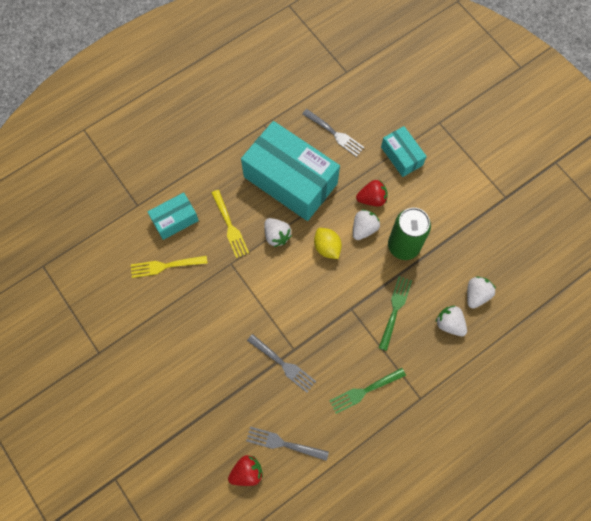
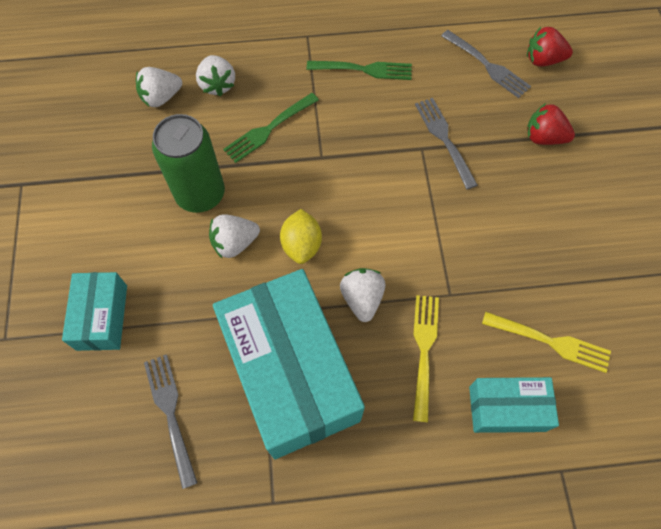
camera: 150 degrees left, 5 degrees down
(372, 199) = (193, 278): red strawberry -> red strawberry (544, 137)

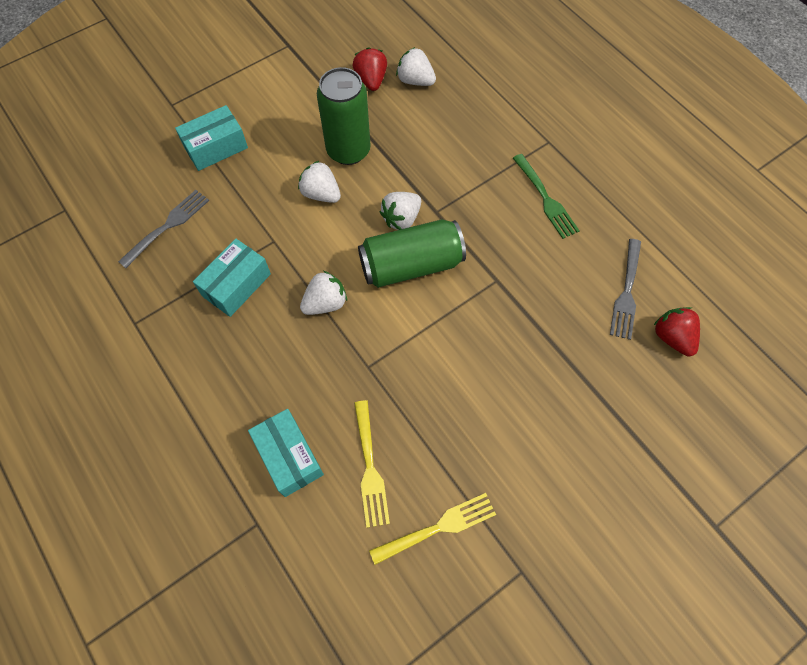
camera: 60 degrees right, 0 degrees up
(217, 85) = (453, 108): white strawberry -> white strawberry (401, 218)
(269, 128) = (437, 163): green fork -> none
(291, 373) = (236, 285): turquoise box -> turquoise box, size x0.49
(301, 245) = (347, 238): yellow lemon -> none
(365, 206) = (411, 265): none -> green can
(424, 351) = (305, 370): yellow fork -> yellow fork (437, 528)
(445, 139) = (518, 294): grey fork -> none
(544, 137) = (580, 375): red strawberry -> red strawberry (371, 80)

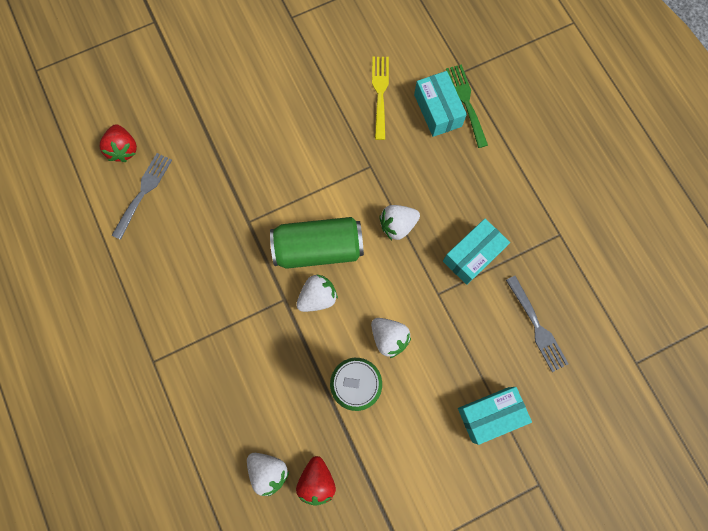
camera: 170 degrees left, 10 degrees up
(167, 227) = (536, 326): grey fork -> grey fork turned 75 degrees counterclockwise
(437, 528) = (340, 49): yellow fork -> none
(545, 198) = (179, 296): green fork -> green fork (466, 103)

